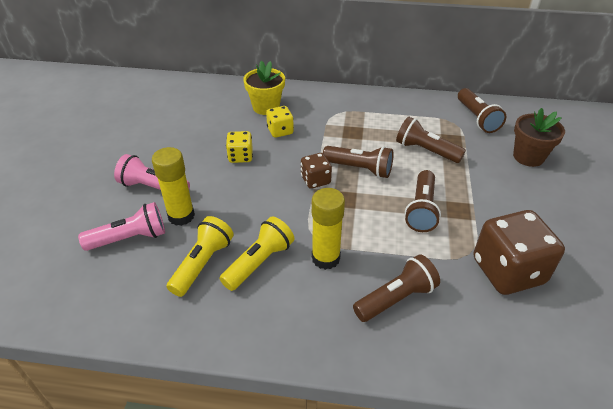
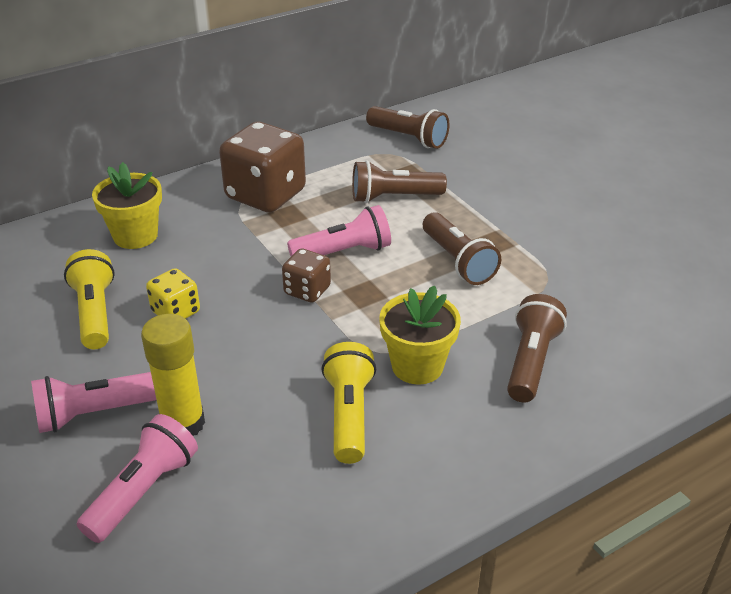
camera: 40 degrees left, 5 degrees down
(202, 264) = (282, 458): yellow flashlight -> yellow flashlight (95, 313)
(280, 131) = (192, 256): yellow dice -> none
(325, 258) = (417, 366): yellow glue stick -> yellow flower pot
(359, 169) = (343, 252): brown flashlight -> pink flashlight
(508, 271) = (597, 276): brown dice -> brown dice (265, 195)
(528, 157) = (500, 156): brown flower pot -> none

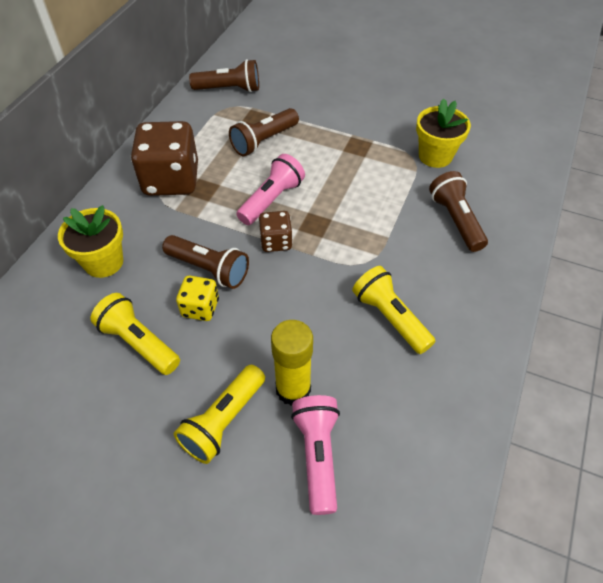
camera: 35 degrees left, 15 degrees up
(95, 413) = (223, 421): pink flashlight -> yellow flashlight
(417, 366) = (397, 259): yellow flower pot -> yellow flower pot (435, 156)
(458, 261) = (350, 170): brown flashlight -> brown flashlight (209, 269)

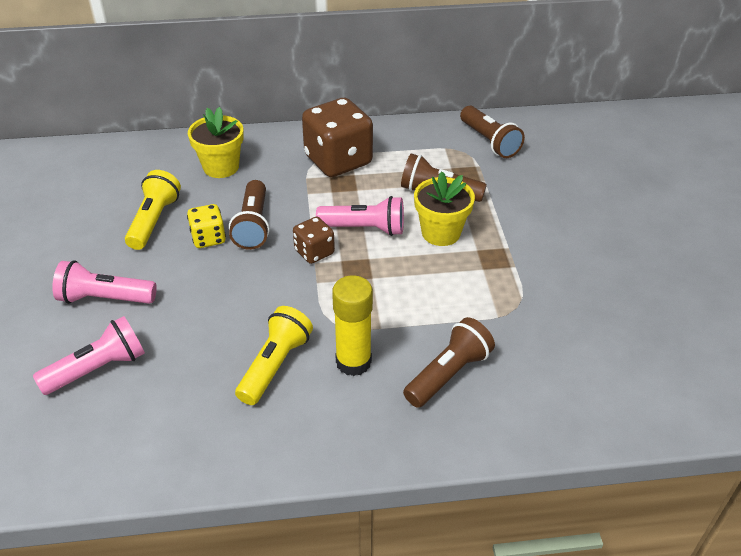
camera: 60 degrees right, 10 degrees down
(223, 421) = (105, 298): yellow flashlight -> pink flashlight
(293, 389) = (156, 328): yellow glue stick -> yellow glue stick (353, 362)
(435, 156) = (537, 324): yellow flower pot -> yellow flower pot (441, 233)

